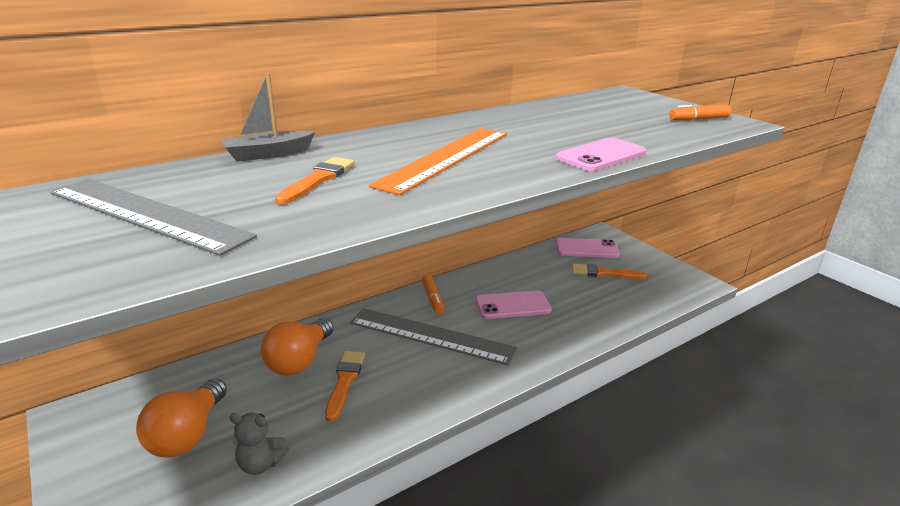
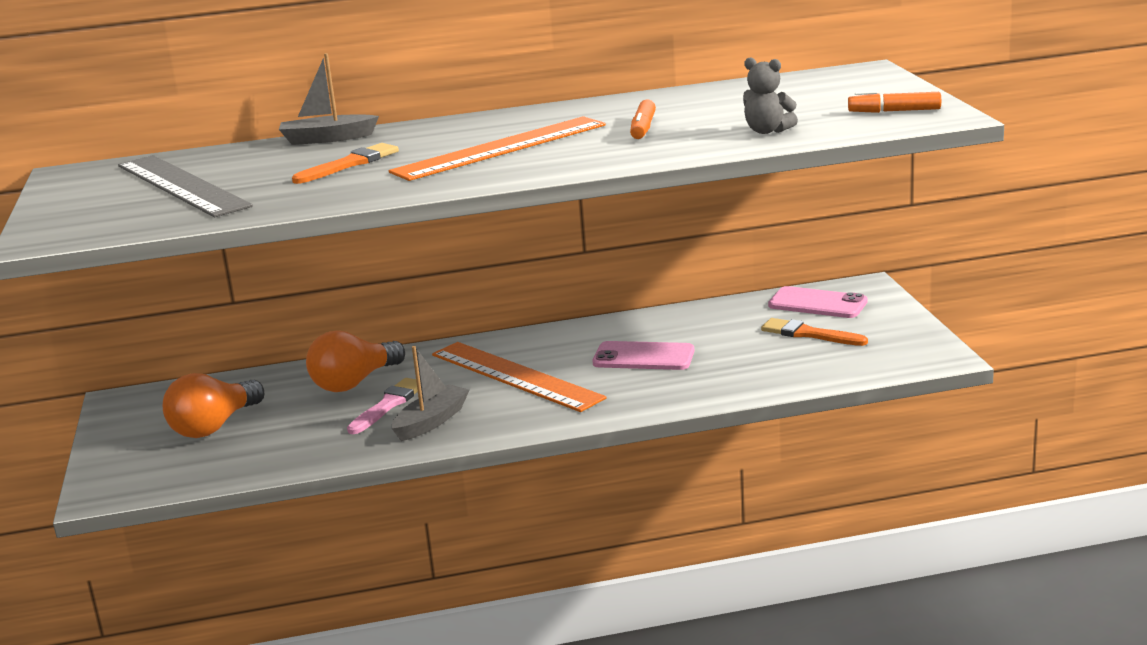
camera: 25 degrees right, 5 degrees down
(261, 464) = (266, 455): grey teddy bear -> grey teddy bear (767, 131)
(345, 381) = (388, 405): orange brush -> pink brush
(394, 395) = (431, 422): none -> grey boat
(431, 336) = (515, 376): grey ruler -> orange ruler
(432, 299) = (549, 341): orange marker -> orange marker (643, 128)
(601, 155) = (679, 151): pink phone -> none

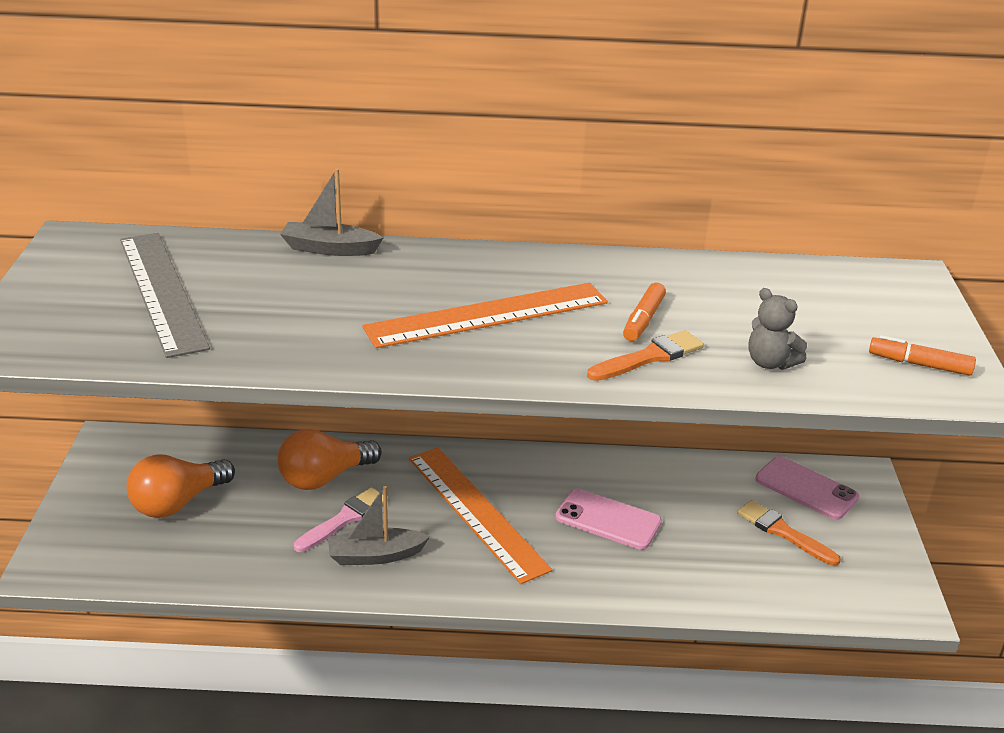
camera: 10 degrees right, 10 degrees up
(349, 164) = (332, 300): orange brush -> orange brush (649, 357)
(431, 422) = (375, 556): grey boat -> grey boat turned 150 degrees counterclockwise

